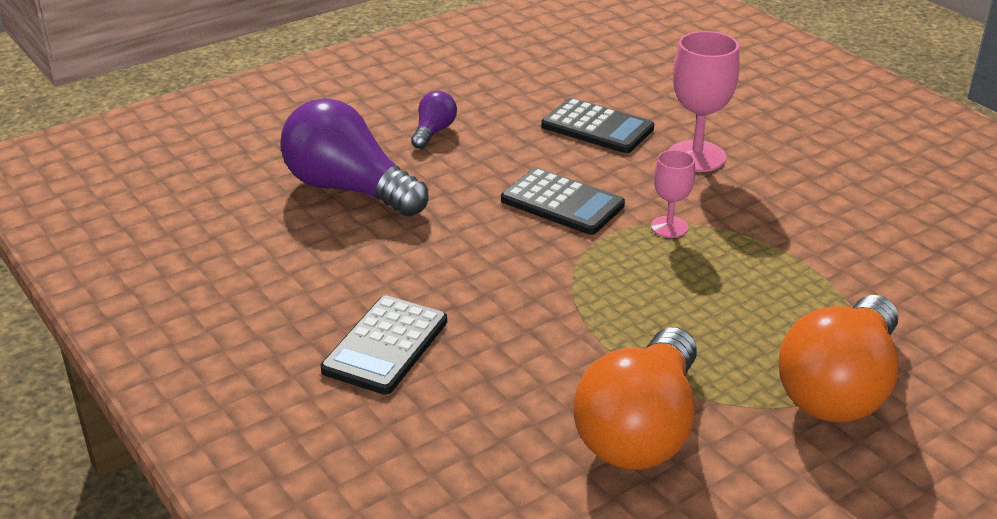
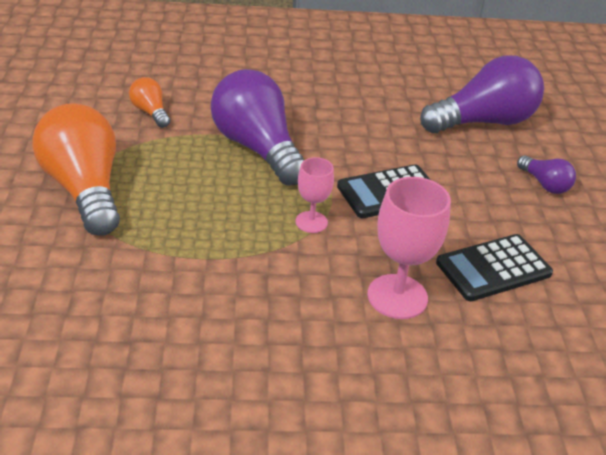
camera: 120 degrees right, 5 degrees up
(386, 346) = (305, 76): black calculator -> none
(599, 309) = (257, 148): none -> purple light bulb
(640, 429) = (150, 112): orange light bulb -> orange light bulb, size x0.47

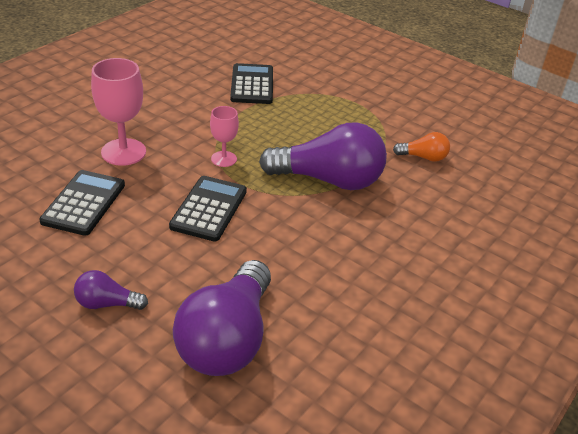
camera: 130 degrees right, 0 degrees up
(84, 189) = (351, 100): orange light bulb -> none
(134, 282) = (252, 85): none -> black calculator

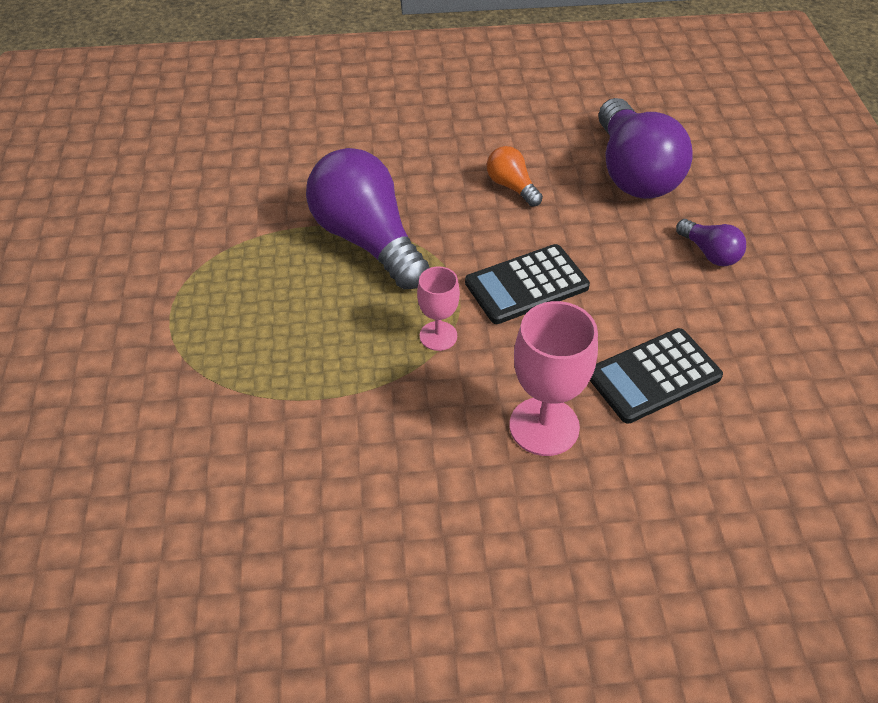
camera: 130 degrees left, 10 degrees up
(227, 339) = (633, 172): purple light bulb -> purple light bulb turned 105 degrees clockwise
(252, 85) = (240, 439): black calculator -> none
(423, 157) = (237, 203): orange light bulb -> orange light bulb (512, 186)

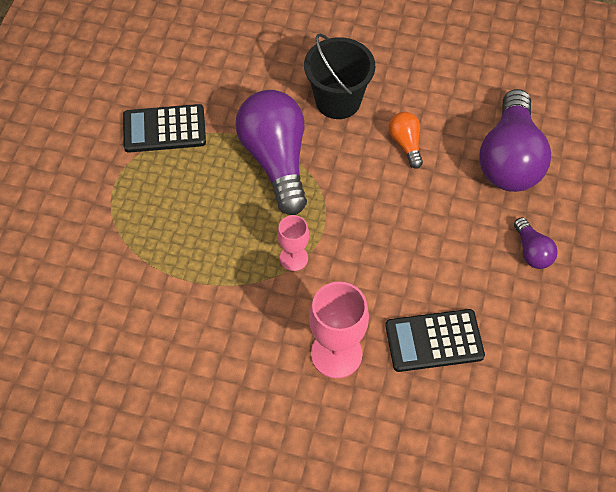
camera: 20 degrees right, 10 degrees up
(412, 164) = (338, 101): none -> black bucket
(527, 285) = (377, 236): black calculator -> black calculator (164, 129)

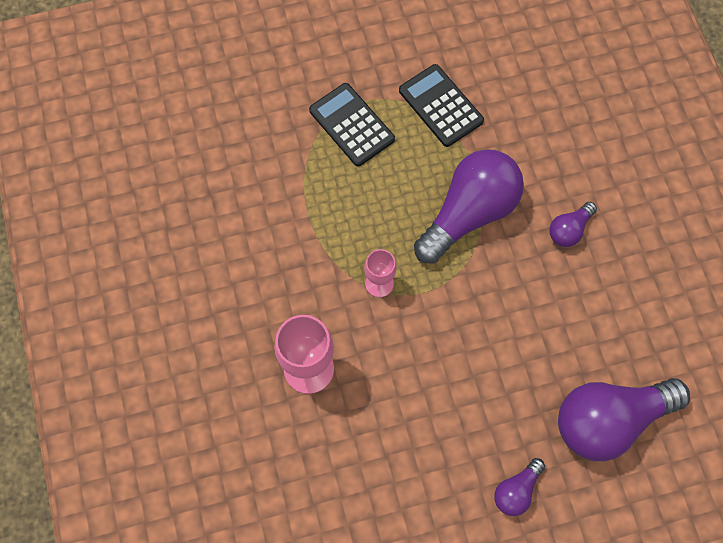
camera: 60 degrees right, 10 degrees up
(338, 101) = (569, 230): black bucket -> purple light bulb
(406, 144) = (561, 315): orange light bulb -> none
(434, 341) = (369, 445): black calculator -> black calculator (351, 125)

